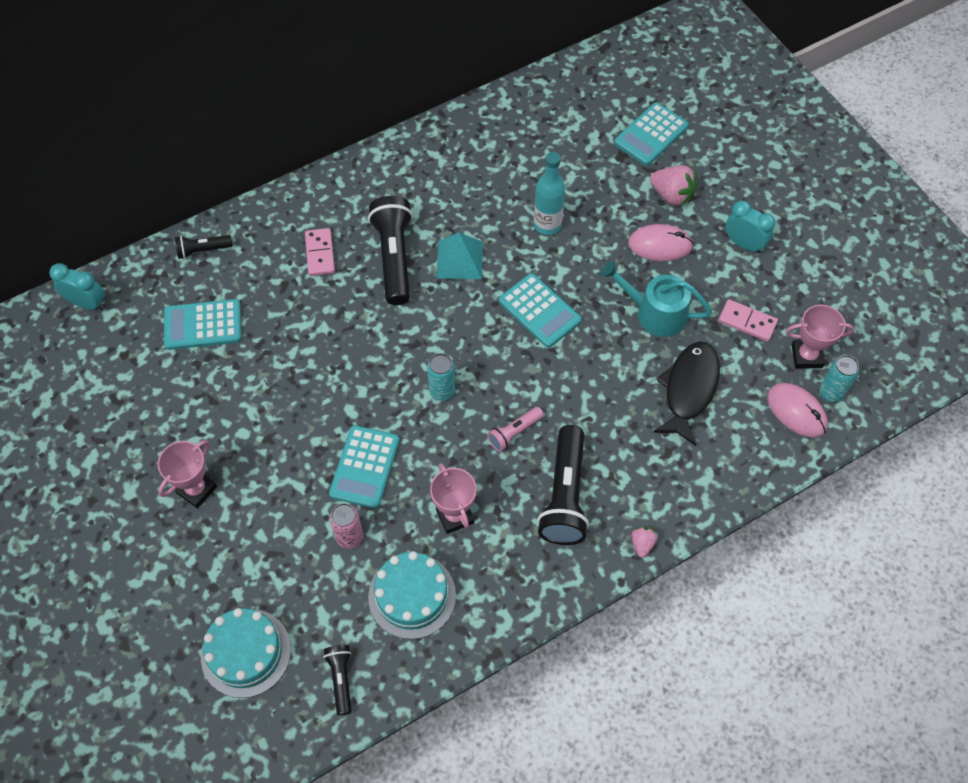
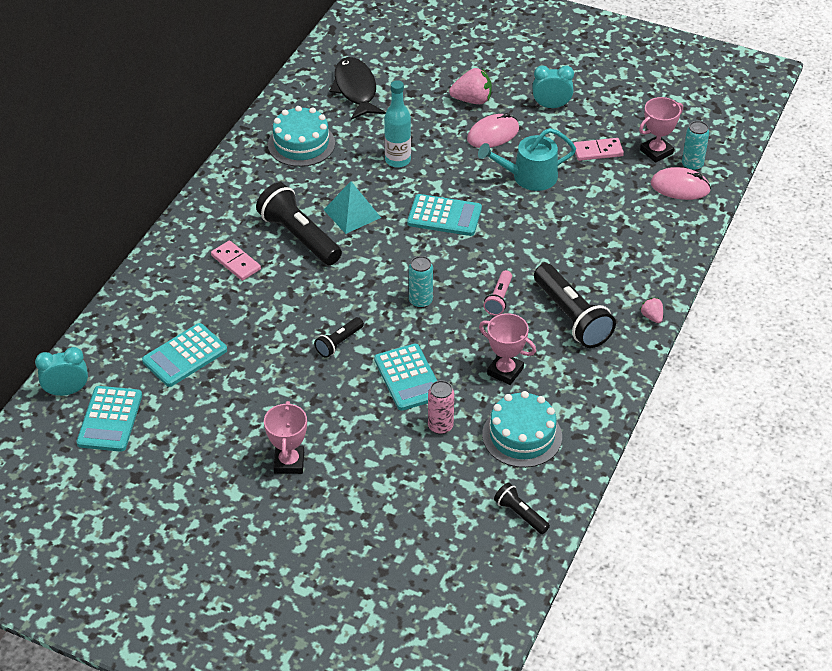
camera: 35 degrees left, 15 degrees down
(203, 250) = (133, 307): black flashlight -> black flashlight (339, 343)
(246, 652) = (432, 540): turquoise cake -> turquoise cake (301, 144)
(651, 134) = (421, 69): turquoise calculator -> turquoise calculator (110, 419)
(689, 389) = (596, 210): black fish -> black fish (356, 89)

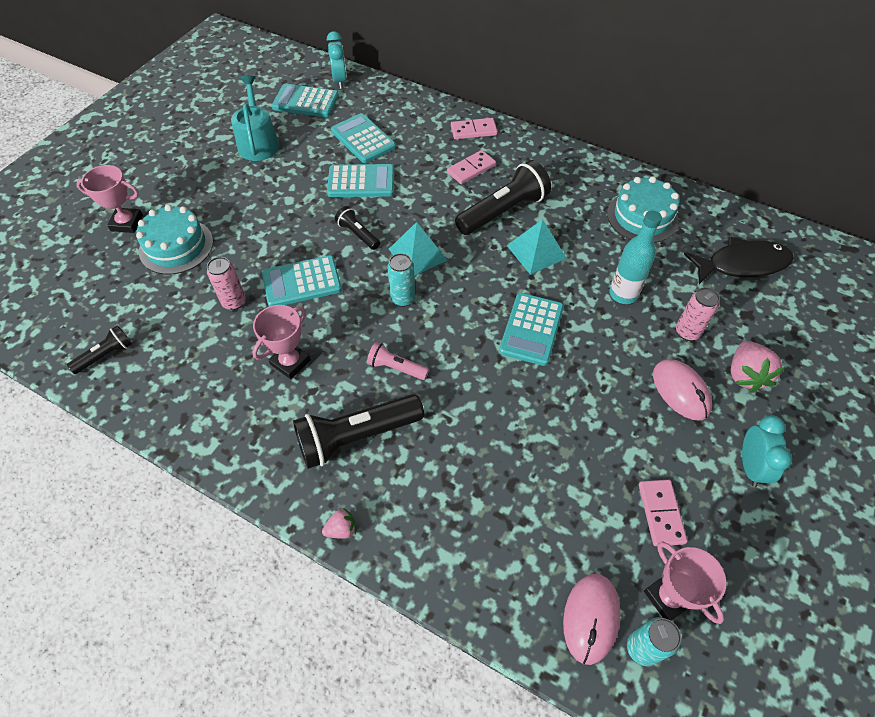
camera: 95 degrees right, 10 degrees up
(171, 263) = (473, 130): none -> pink domino
(258, 349) = (361, 182): none -> turquoise calculator
(289, 462) = (228, 197): pink trophy -> pink trophy (127, 223)
(363, 295) = (417, 254): none -> turquoise pyramid
(434, 126) = (687, 332): none -> pink can
(522, 436) = (200, 367): turquoise cake -> turquoise cake (176, 246)
(529, 177) = (602, 422): turquoise watering can -> turquoise watering can (258, 142)

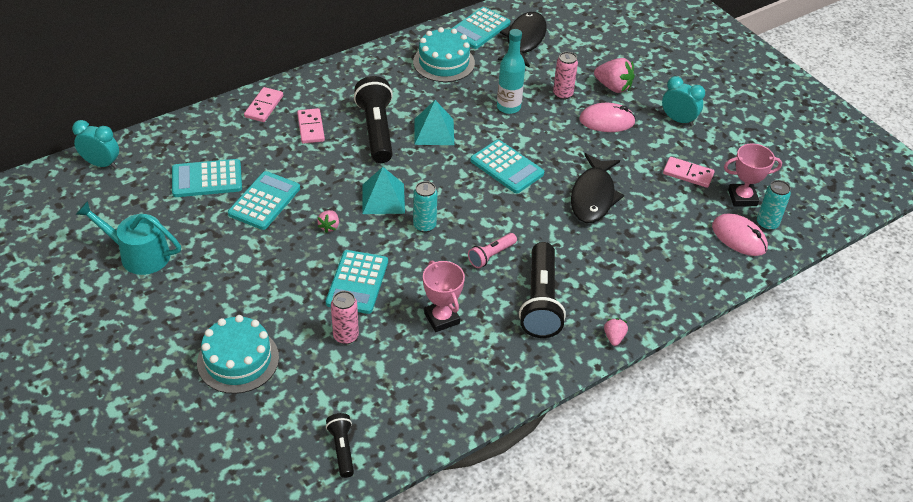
camera: 65 degrees left, 10 degrees down
(127, 223) = (169, 392): pink trophy -> none
(305, 101) = (109, 199): turquoise calculator -> turquoise calculator (479, 29)
(358, 234) = (329, 226): black flashlight -> pink strawberry
(546, 425) = (593, 196): none -> black fish

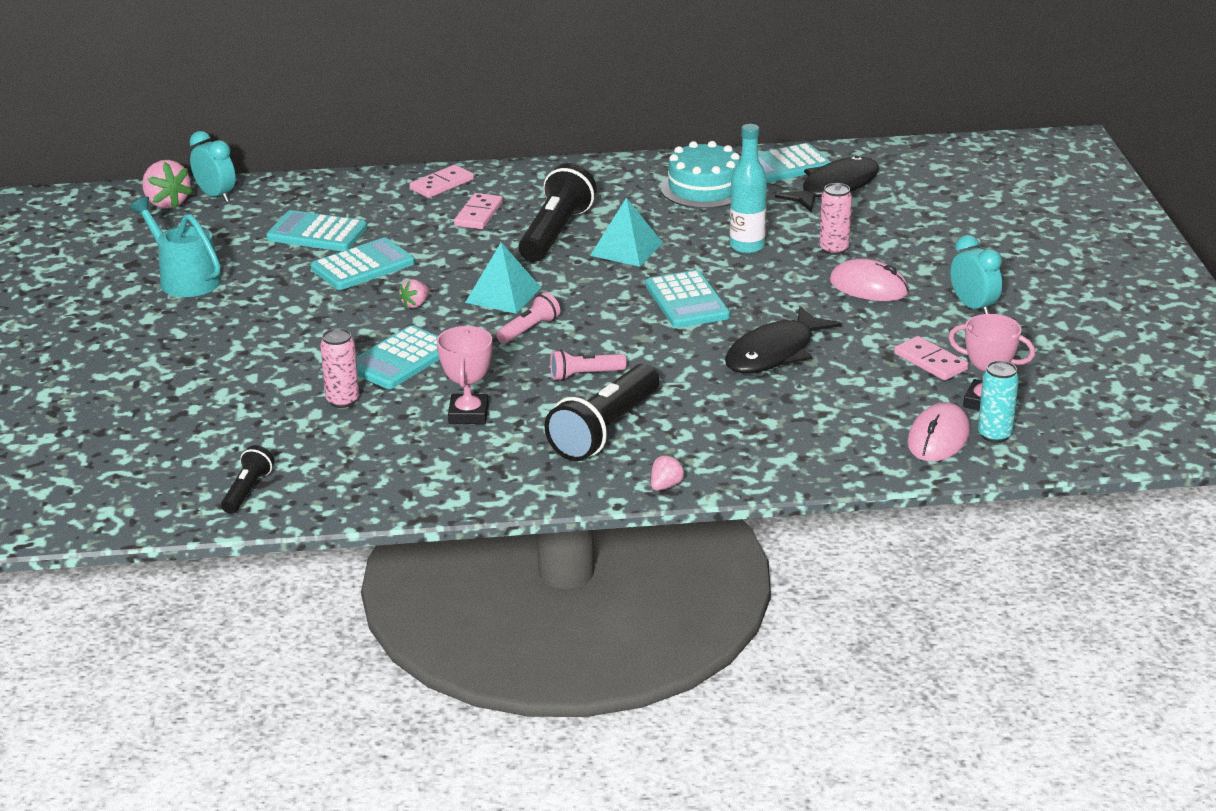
camera: 30 degrees right, 15 degrees down
(238, 360) = (207, 389): turquoise cake -> none
(424, 226) = (529, 330): turquoise can -> pink flashlight
(613, 87) = (913, 256): pink strawberry -> pink strawberry (167, 203)
(739, 237) = (938, 438): pink mouse -> pink mouse turned 45 degrees clockwise

